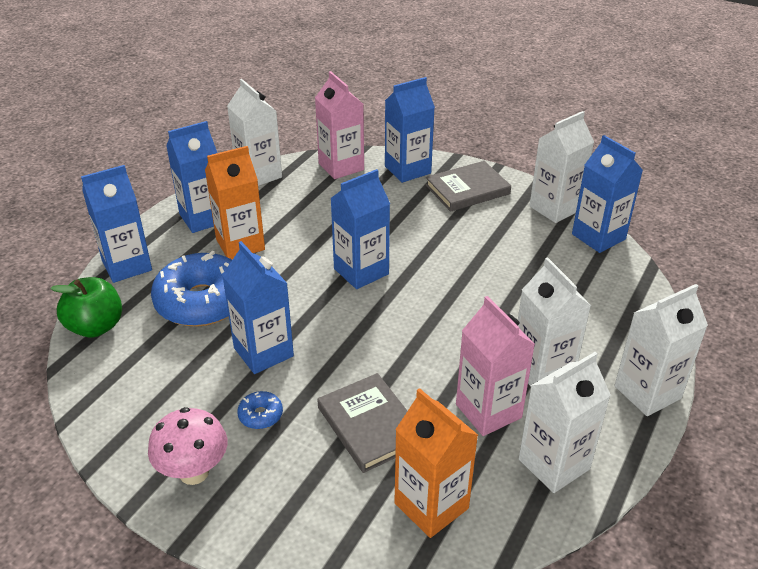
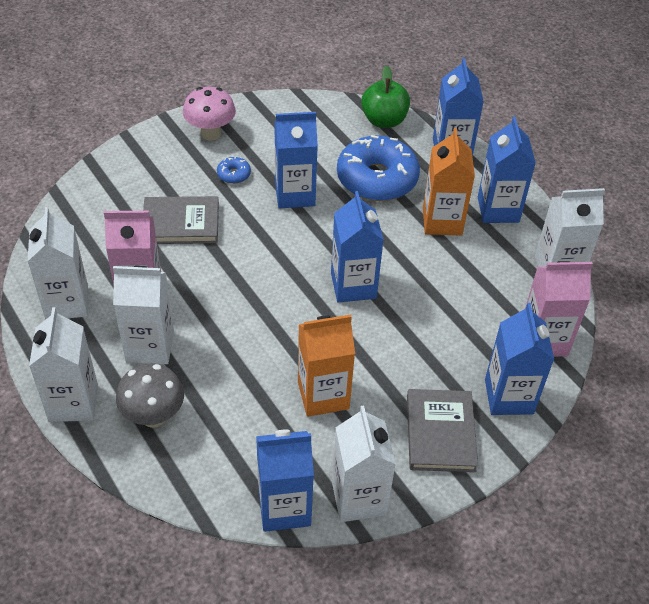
camera: 115 degrees right, 10 degrees up
(431, 506) = (94, 225): orange carton -> orange carton (323, 395)
(604, 334) = (154, 416): none -> grey mushroom

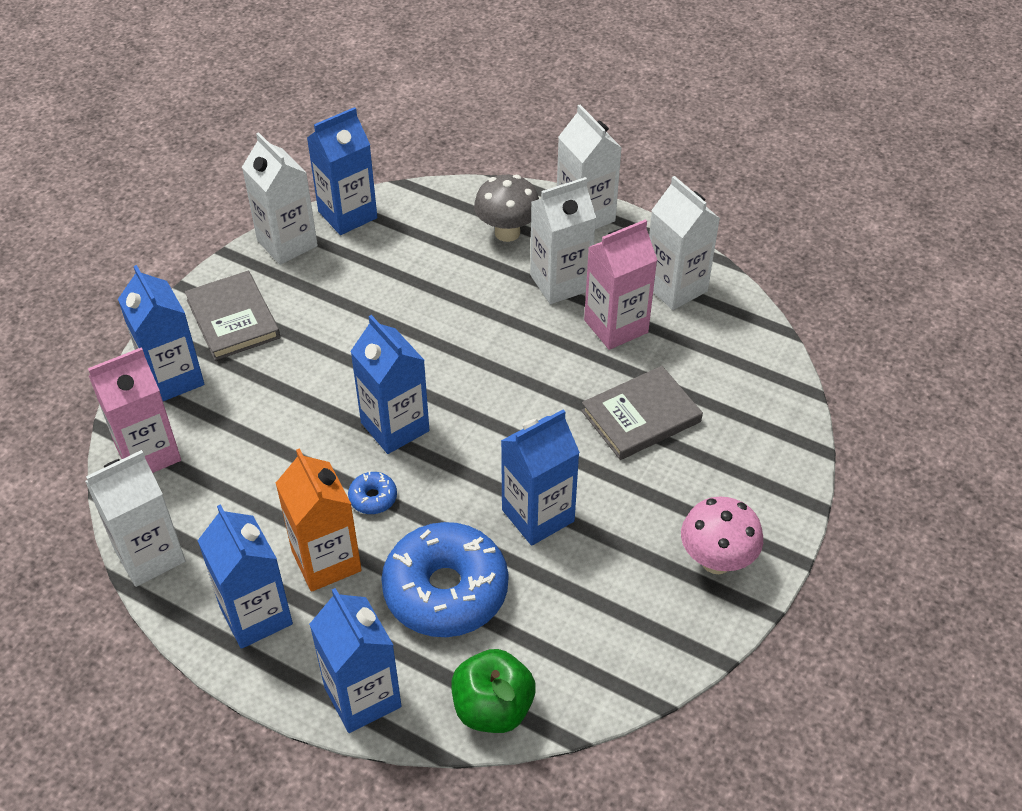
camera: 155 degrees right, 0 degrees up
(234, 174) = (634, 510): blue donut -> blue donut (373, 498)
(323, 395) = (364, 307): orange carton -> none

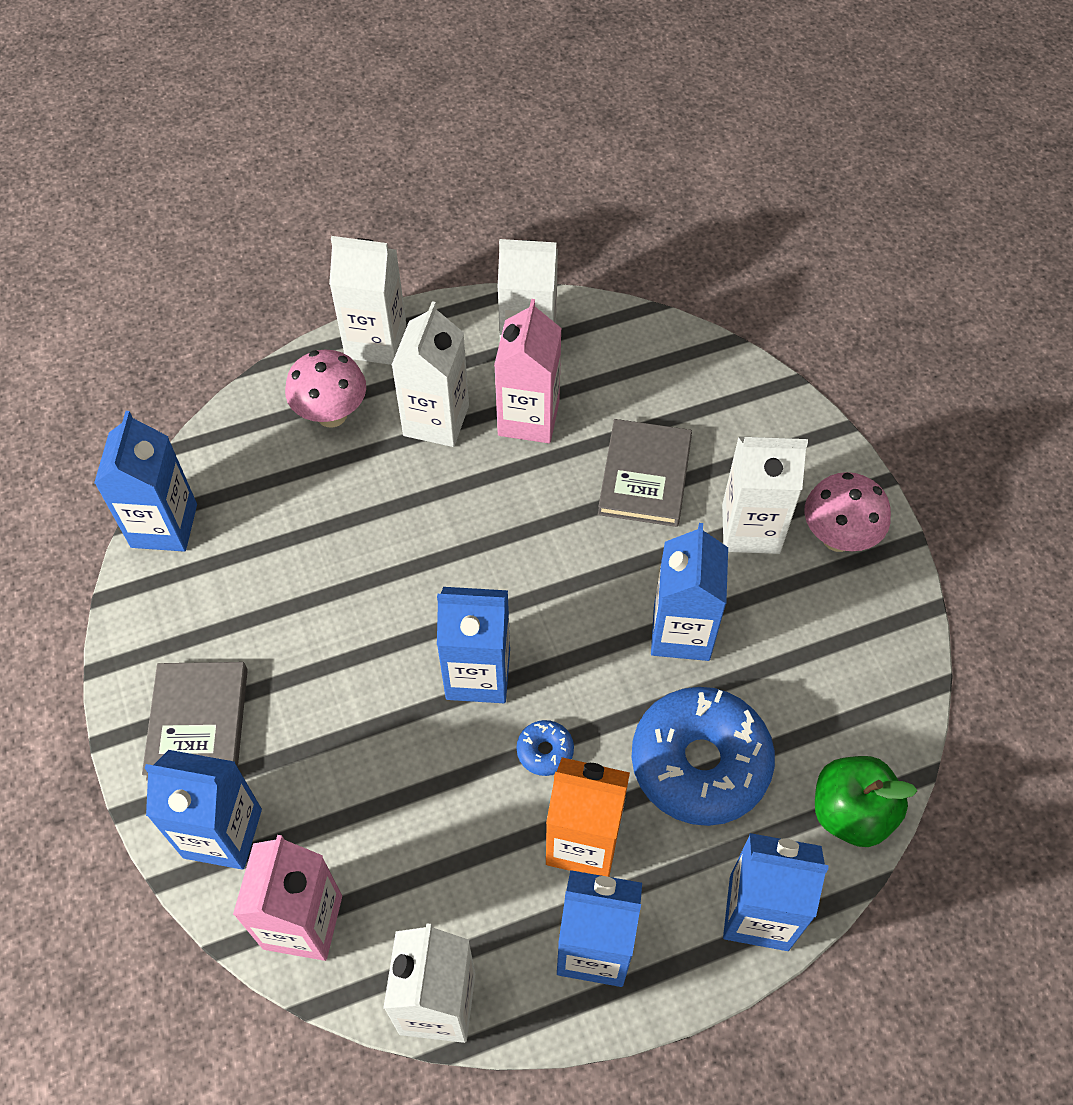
camera: 50 degrees left, 10 degrees up
(233, 319) = (198, 723): grey book -> grey book turned 75 degrees clockwise
(287, 243) = (145, 605): white carton -> white carton (750, 529)
(507, 232) = (332, 414): grey mushroom -> pink mushroom

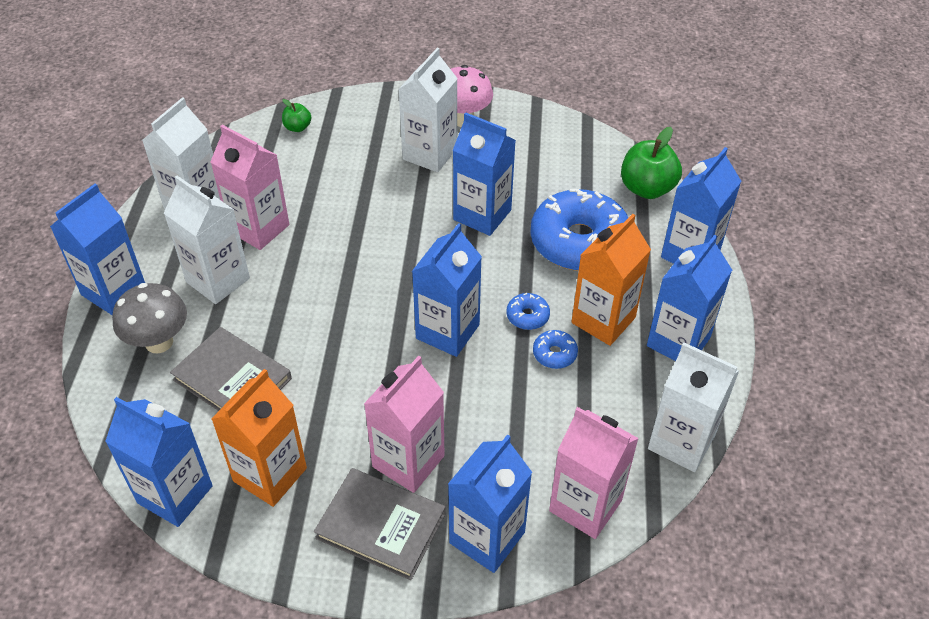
camera: 65 degrees left, 10 degrees down
(217, 594) = (270, 474): none -> orange carton
(285, 713) = (408, 461): none -> pink carton
(332, 414) = (159, 342): pink mushroom -> grey mushroom
(376, 342) = (114, 291): white carton -> blue carton
(502, 805) = (554, 354): none -> blue donut
(645, 476) = (353, 187): grey book -> grey book (232, 379)
(706, 373) = (297, 127): none -> green apple

